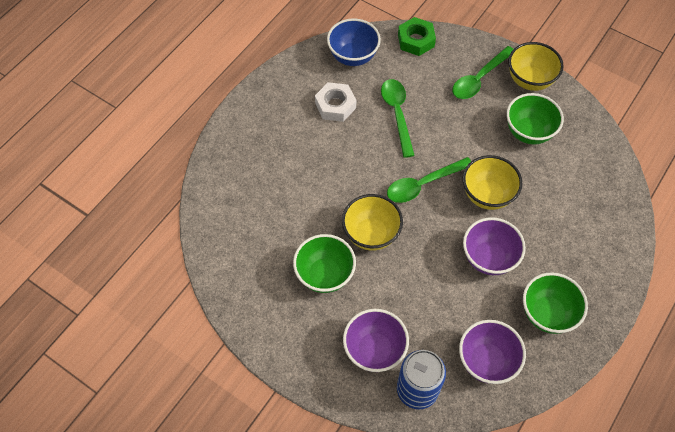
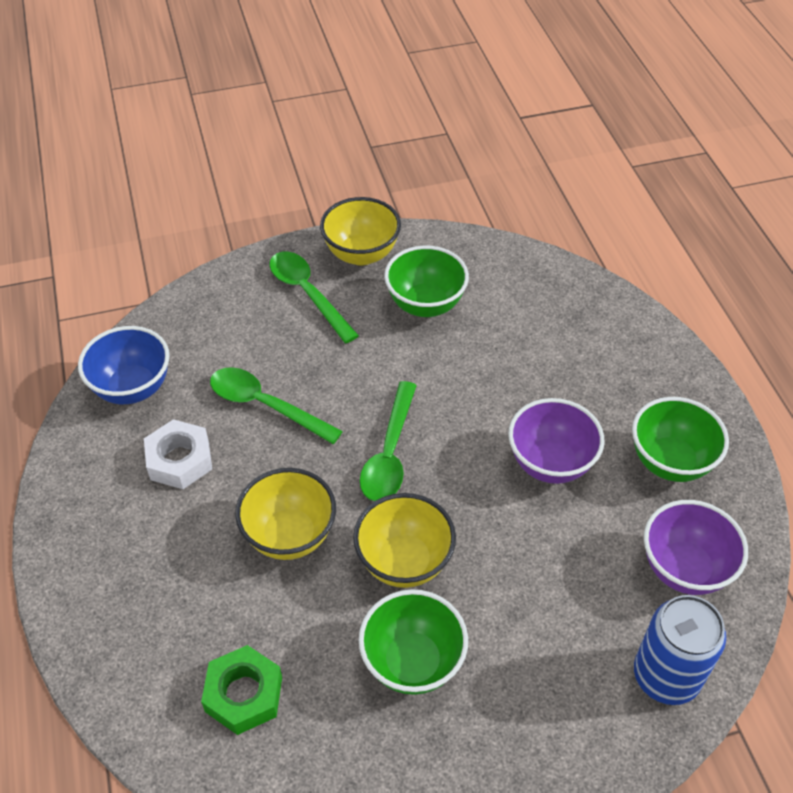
camera: 50 degrees left, 10 degrees down
(374, 350) = (572, 684): purple bowl -> none
(416, 40) = (187, 311): green nut -> green nut (244, 694)
(479, 78) = (308, 294): green spoon -> green spoon turned 150 degrees clockwise
(487, 195) = (467, 402): yellow bowl -> yellow bowl (289, 536)

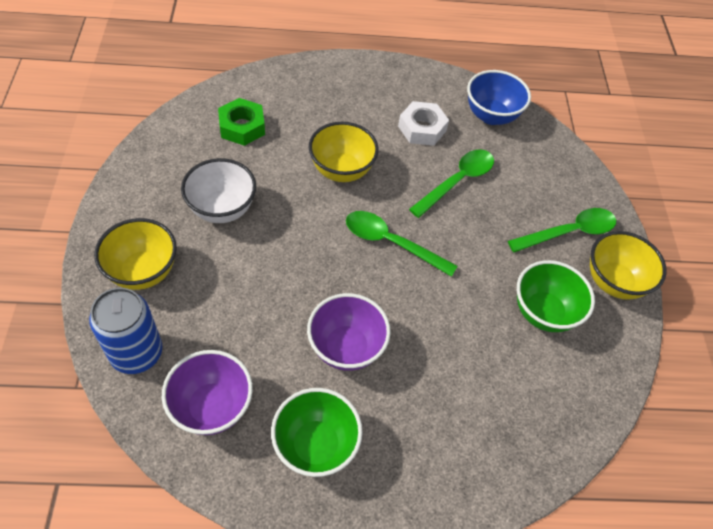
camera: 100 degrees right, 5 degrees up
(404, 562) = (296, 225): yellow bowl -> yellow bowl (143, 272)
(412, 662) = (222, 209): green bowl -> white bowl

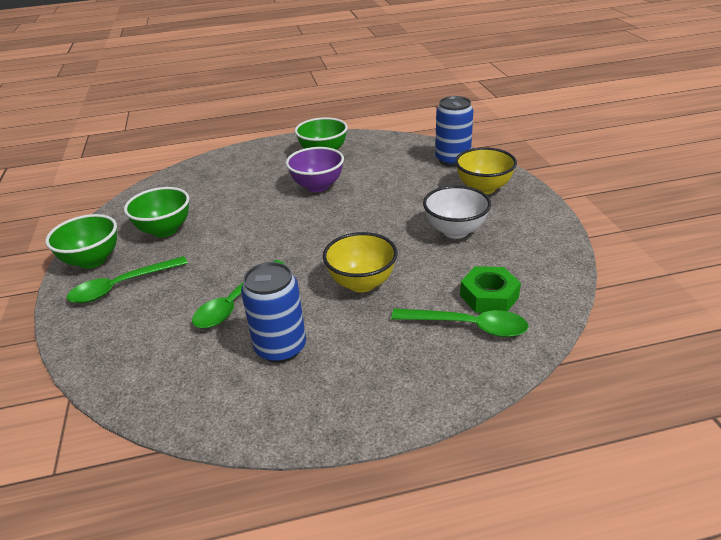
camera: 175 degrees right, 20 degrees down
(212, 407) = (391, 153): purple bowl -> none
(391, 243) = (297, 242): green spoon -> green spoon (467, 326)
(422, 128) = (280, 347): white nut -> blue can
(491, 116) = (186, 389): blue bowl -> none
(613, 282) = (92, 260): yellow bowl -> green bowl

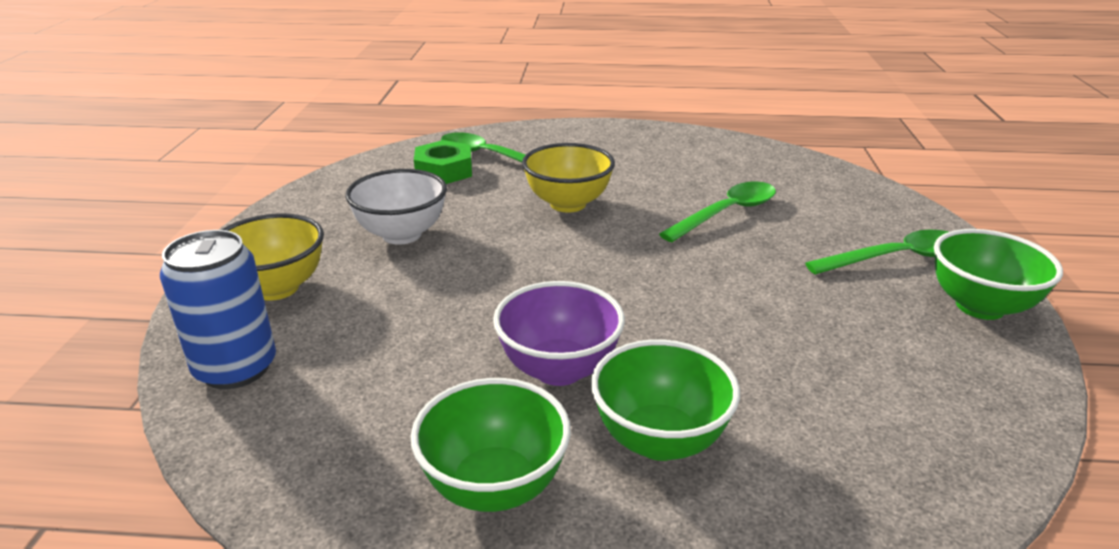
camera: 165 degrees left, 5 degrees down
(165, 230) = (874, 337): green bowl -> green bowl (659, 440)
(280, 347) = (676, 172): blue can -> none

